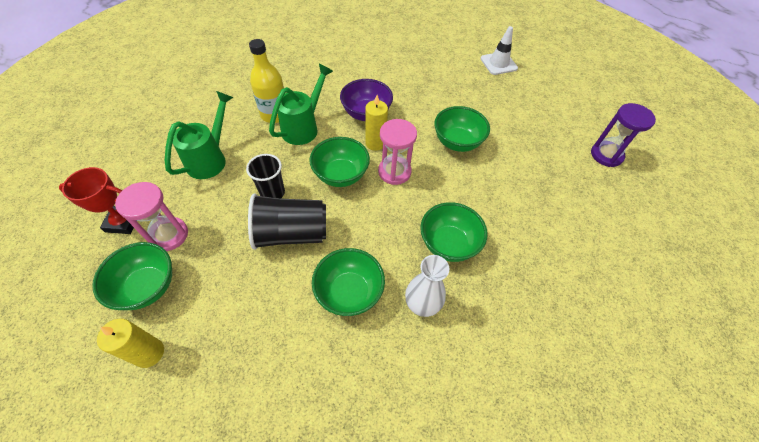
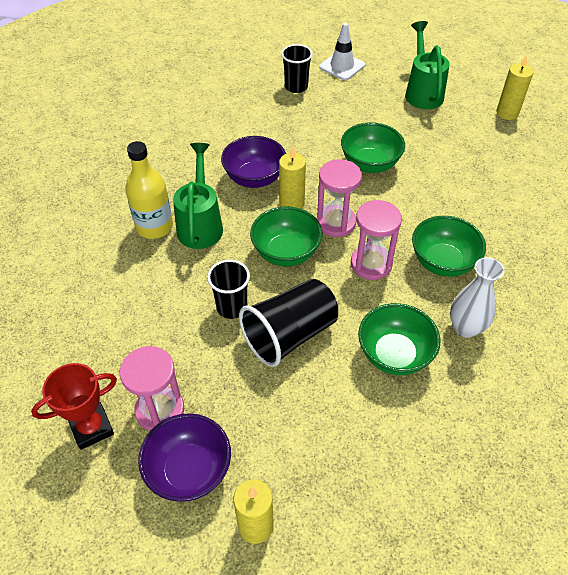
camera: 30 degrees left, 5 degrees down
(147, 287) = (189, 471): green bowl -> purple bowl
(211, 158) = (127, 309): green watering can -> green watering can (422, 92)
(393, 215) = (371, 264): none -> pink hourglass
(451, 64) = (296, 87): none -> black cup
(606, 155) = (507, 113): purple hourglass -> yellow candle

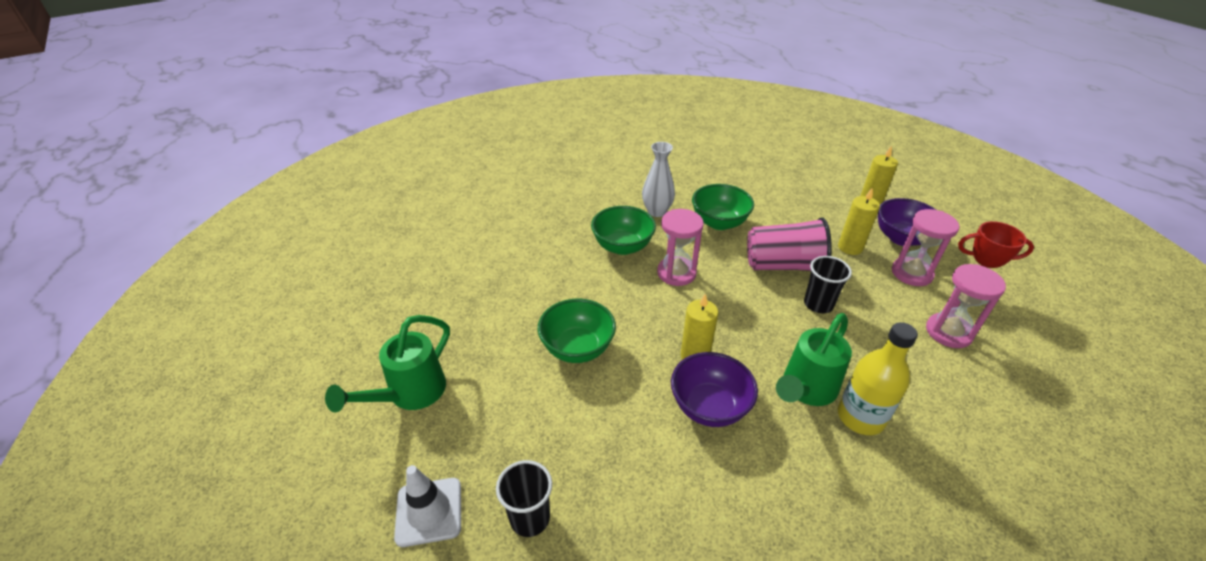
camera: 140 degrees left, 10 degrees down
(286, 253) = (739, 317): green bowl -> none
(289, 335) = (783, 265): black cup -> pink cup
(336, 222) = (671, 316): pink hourglass -> pink hourglass (948, 332)
(507, 113) = (384, 316): yellow candle -> yellow candle (850, 247)

